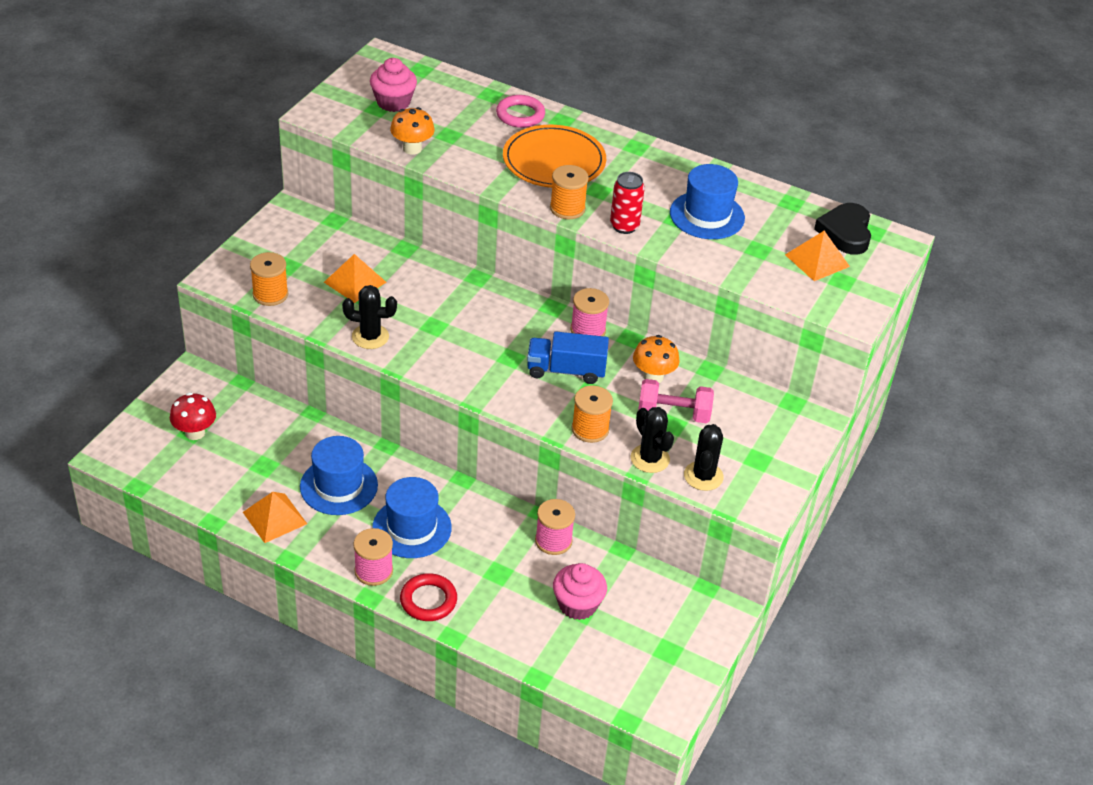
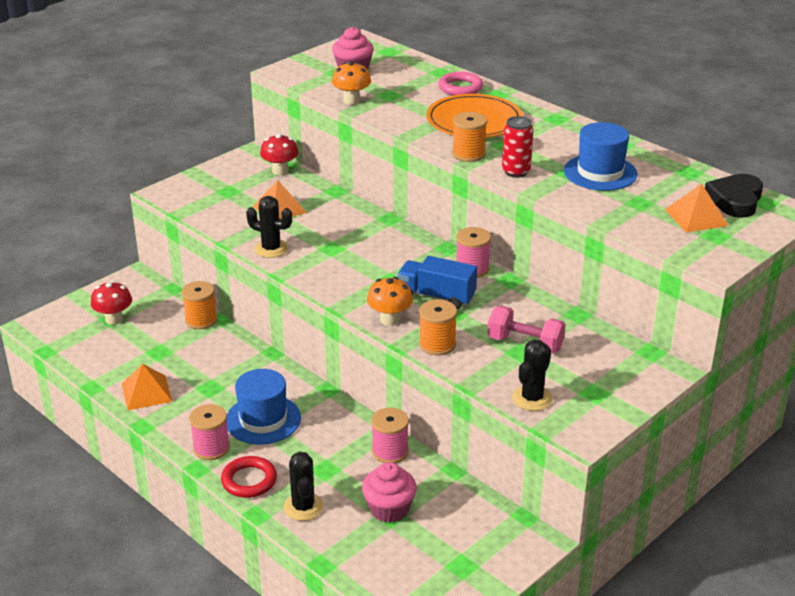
camera: 20 degrees right, 10 degrees down
(270, 294) = (202, 209): orange spool -> orange spool (201, 320)
(332, 229) = (280, 171): none -> red mushroom
(339, 486) = (214, 377): blue hat -> none
(650, 459) = (484, 376): black cactus -> black cactus (303, 507)
(653, 376) = (518, 312): orange mushroom -> orange mushroom (390, 319)

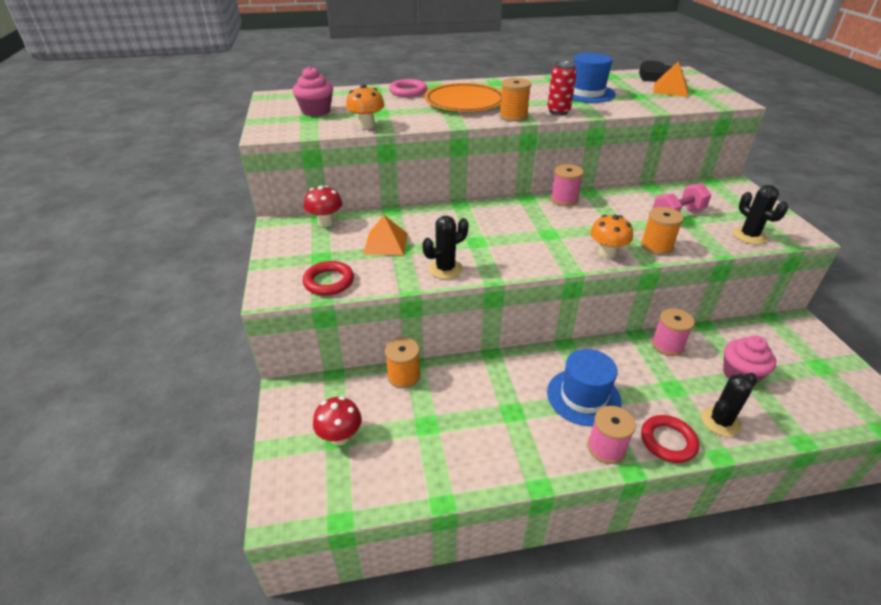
camera: 55 degrees left, 5 degrees up
(146, 392) = (486, 461): orange pyramid -> none
(200, 208) = (329, 281): none -> red ring
(303, 507) = (720, 421): black cactus -> black cactus turned 60 degrees counterclockwise
(436, 296) = (589, 224): blue truck -> none

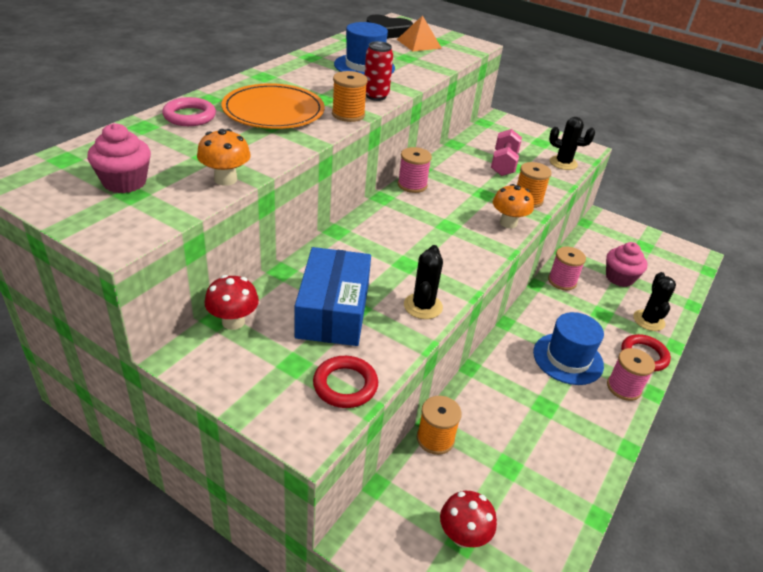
camera: 50 degrees left, 0 degrees up
(386, 243) = (333, 310): orange pyramid -> blue box

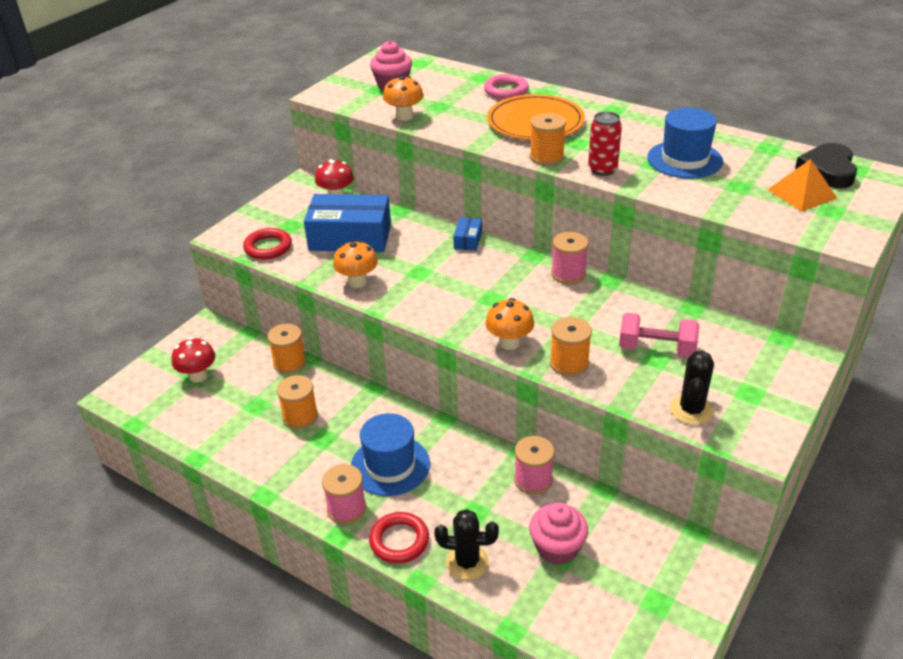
camera: 95 degrees right, 0 degrees up
(352, 230) = (468, 240): none -> blue box
(423, 306) = (357, 282): black cactus -> orange mushroom
(519, 425) = (300, 416): none -> orange spool

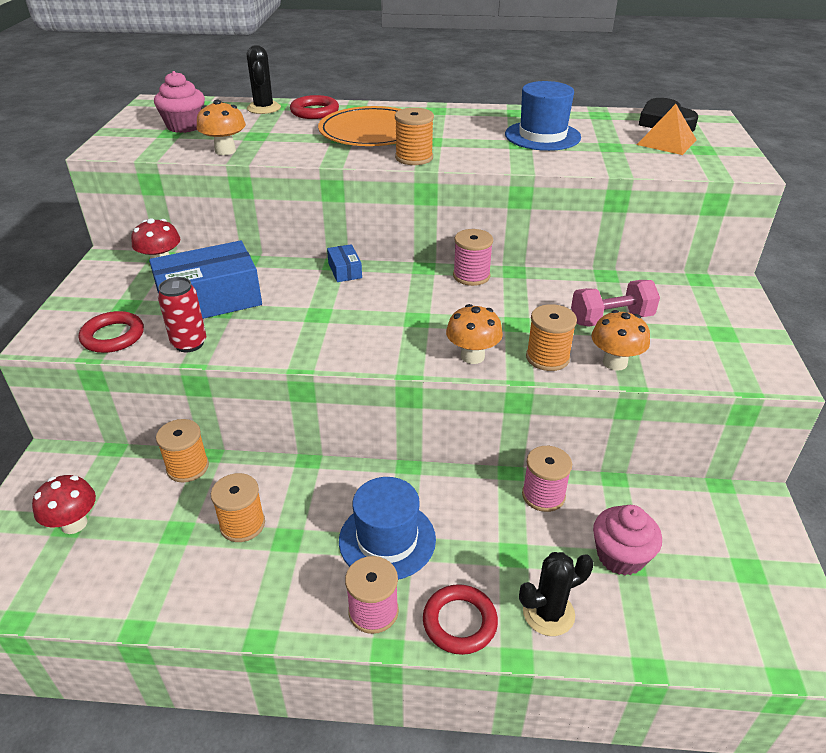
camera: 30 degrees left, 0 degrees up
(357, 282) = (255, 343): orange mushroom -> orange mushroom (615, 362)
(506, 90) = (314, 112): pink ring -> red ring
(602, 170) = (479, 158): red can -> red can (189, 344)
(691, 410) = (693, 364): black cactus -> black cactus (264, 108)

